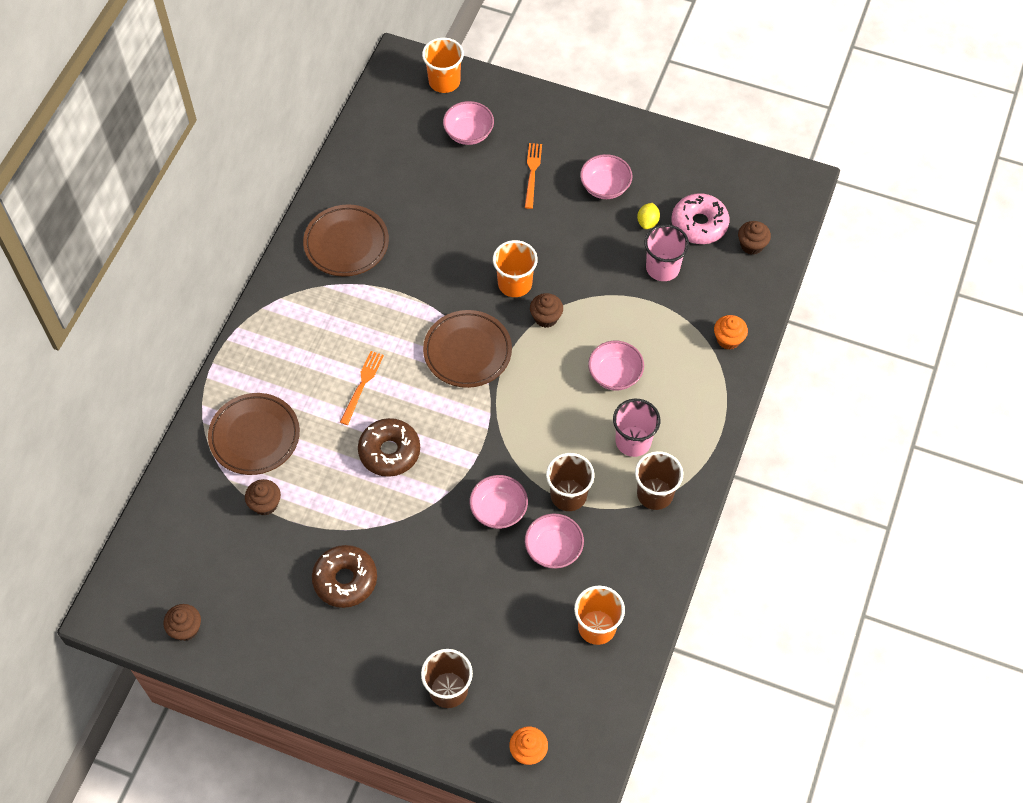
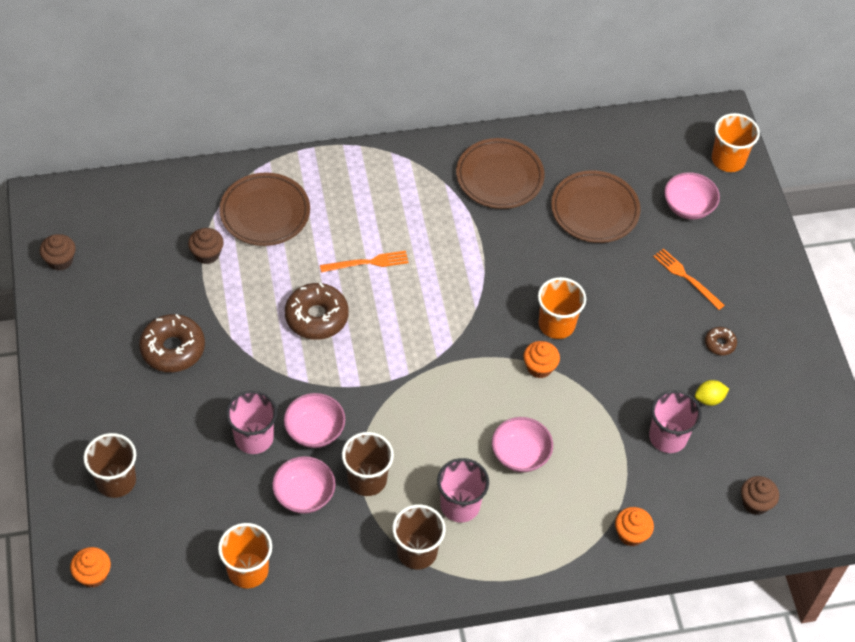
camera: 55 degrees right, 5 degrees down
(467, 352) = (458, 324): brown plate -> brown plate (594, 210)
(476, 560) = (254, 438): none -> pink cup
(532, 173) = (686, 278): orange fork -> orange fork turned 105 degrees counterclockwise
(546, 317) = (539, 367): brown cupcake -> orange cupcake
(605, 187) = (720, 344): pink bowl -> brown donut
(699, 224) = (742, 444): pink donut -> none

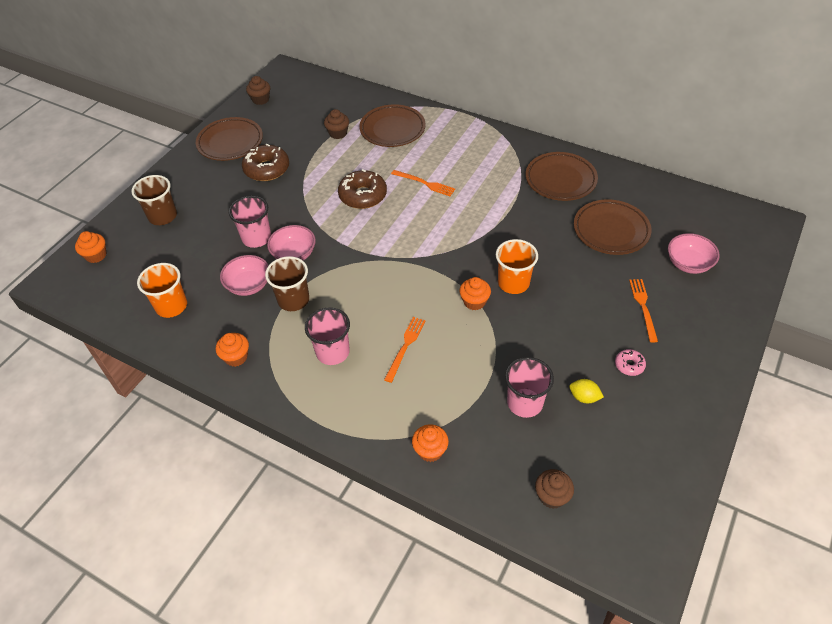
camera: 45 degrees right, 5 degrees down
(89, 341) = (230, 142): none -> brown plate
(373, 574) = (236, 357): none -> orange cupcake
(417, 552) = (276, 362): brown cup -> none
(520, 454) = (405, 346): pink bowl -> orange fork
(720, 344) = (629, 365): brown donut -> pink donut
(728, 160) = (751, 250): orange cup -> none

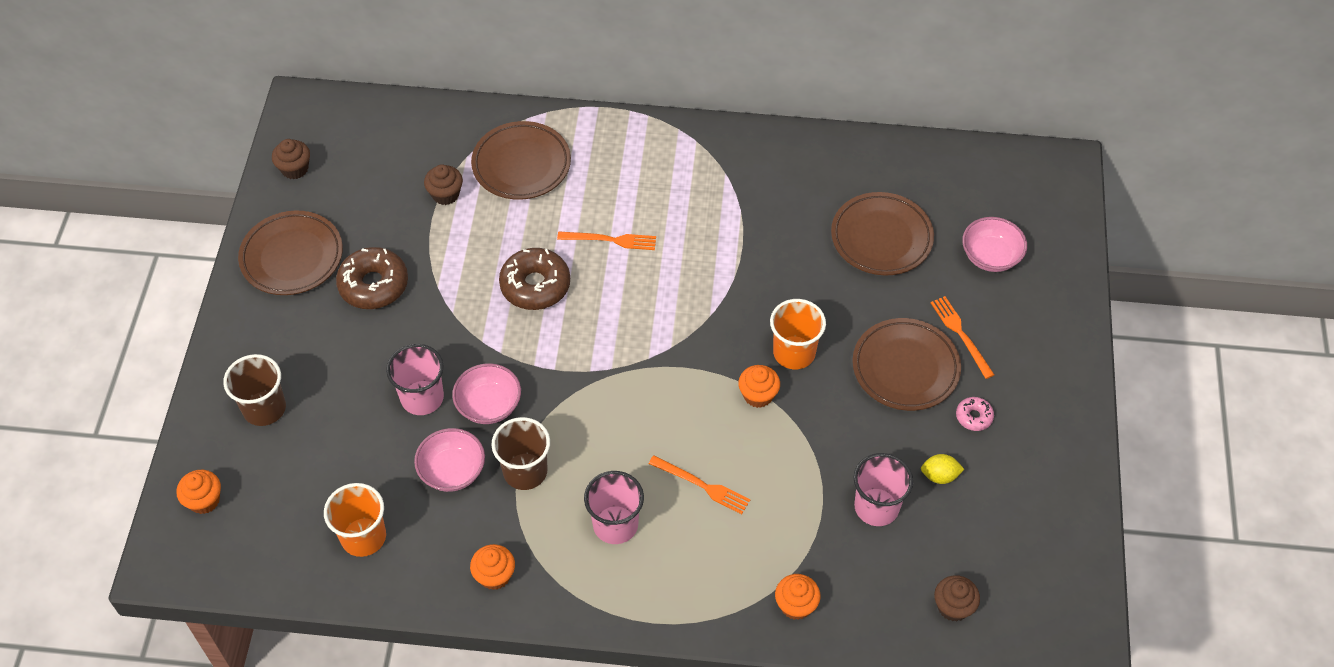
camera: 25 degrees left, 5 degrees up
(405, 346) = (702, 485): orange fork -> orange fork turned 120 degrees clockwise
(560, 180) = (787, 180): brown plate -> brown plate (905, 368)

